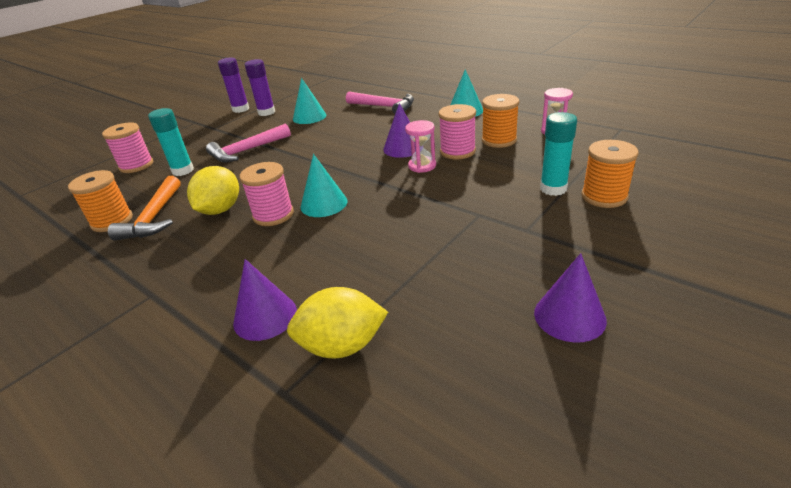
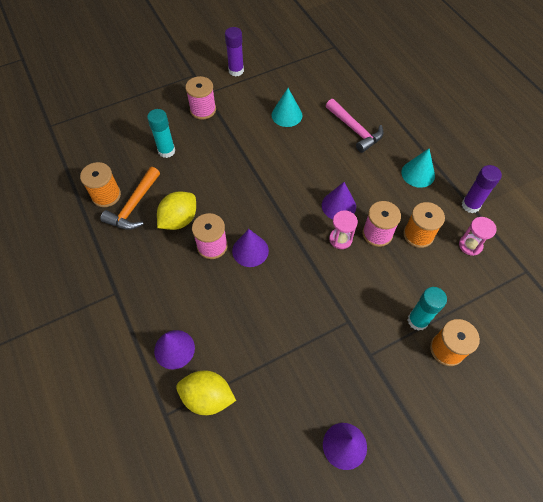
camera: 20 degrees right, 25 degrees up
(136, 165) = (135, 125): pink spool -> pink spool (203, 110)
(246, 151) = (220, 145): pink hammer -> none
(266, 112) = (255, 88): purple glue stick -> purple glue stick (470, 205)
(324, 204) = (250, 250): turquoise cone -> purple cone

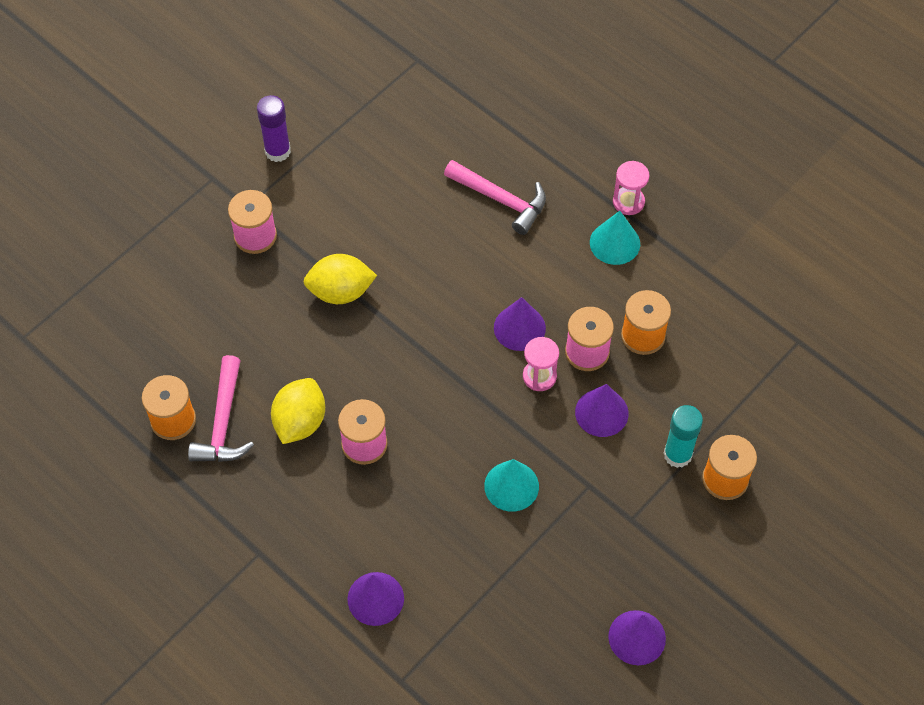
camera: 20 degrees left, 0 degrees up
(134, 206) = (223, 423): orange hammer -> pink hammer
(166, 151) = (230, 322): turquoise glue stick -> none
(207, 397) = (445, 641): yellow lemon -> yellow lemon (340, 292)
(250, 250) = (421, 433): purple cone -> purple cone (601, 412)
(286, 115) = (389, 205): turquoise cone -> turquoise cone (511, 486)
(470, 205) = (701, 269): purple glue stick -> none
(470, 245) = (716, 328): pink hourglass -> pink hourglass (628, 202)

